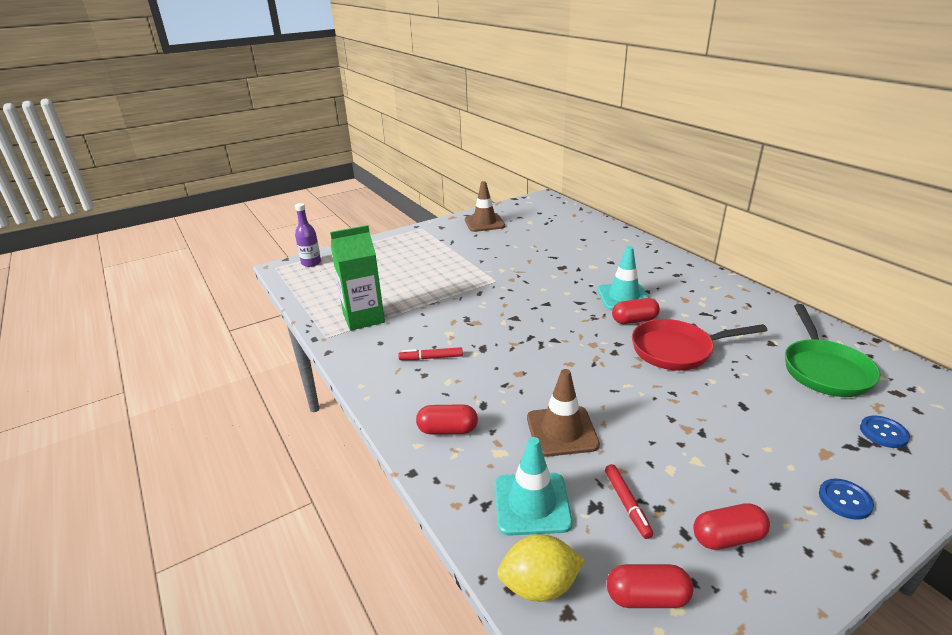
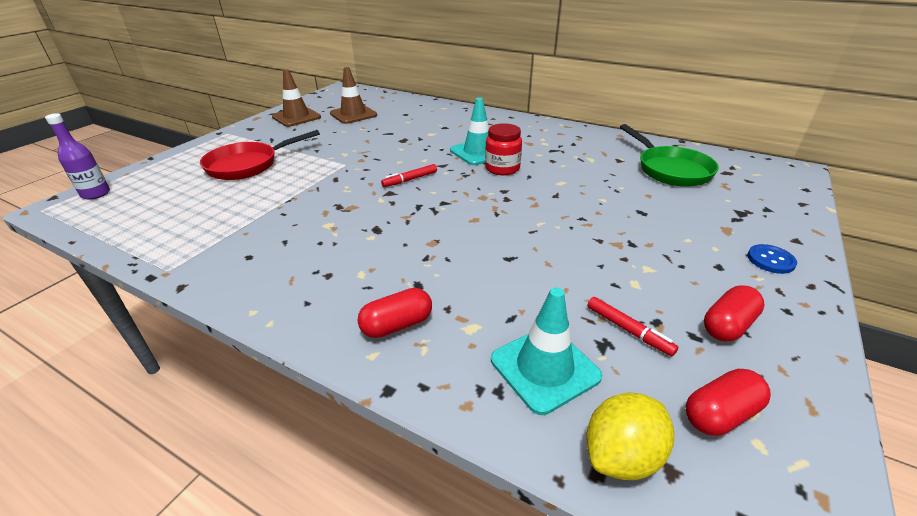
camera: 30 degrees left, 5 degrees up
(363, 318) = (209, 236): green carton -> none
(431, 358) = (324, 255): red marker -> red marker (410, 180)
(562, 431) = (516, 284): brown traffic cone -> brown traffic cone (353, 114)
(634, 320) = (502, 168): red capsule -> red jar
(677, 350) = (556, 183): red pan -> red pan (248, 165)
(883, 433) = (746, 202): blue button -> none

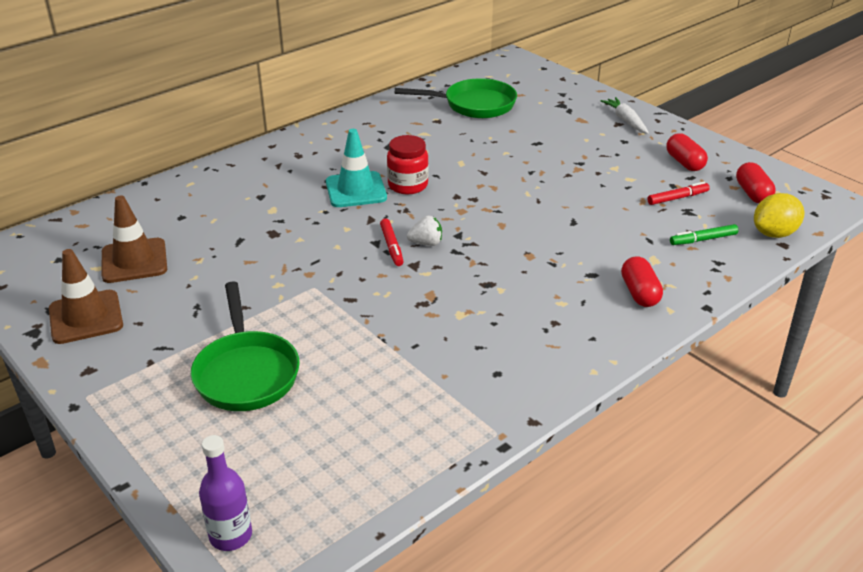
camera: 70 degrees left, 0 degrees up
(248, 165) = (246, 372): red pan -> green pan
(423, 192) = (426, 243): none -> white strawberry
(544, 368) = (703, 239): turquoise traffic cone -> green marker
(621, 455) = (774, 233): yellow lemon -> yellow lemon turned 75 degrees clockwise
(770, 260) = (625, 120): blue button -> white carrot

